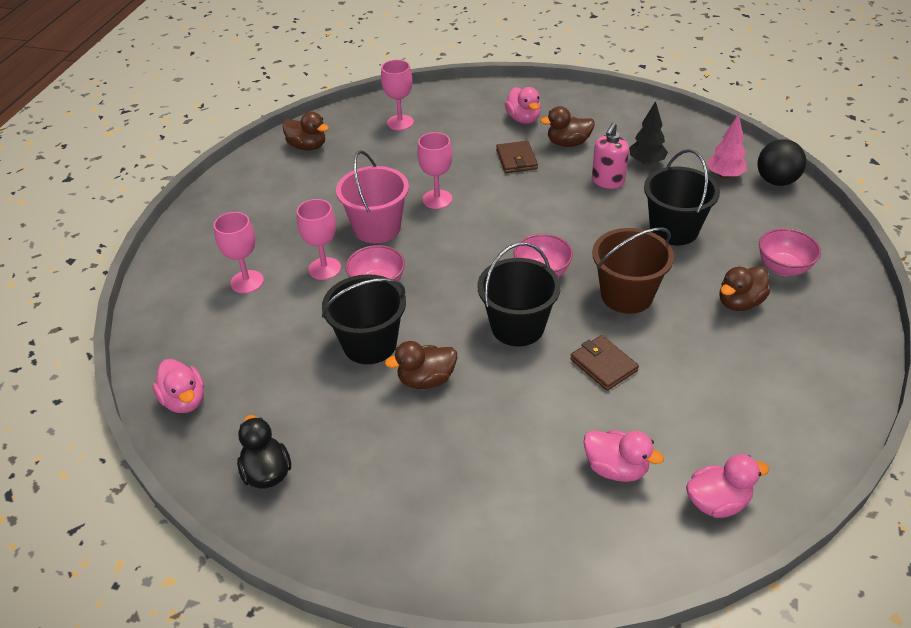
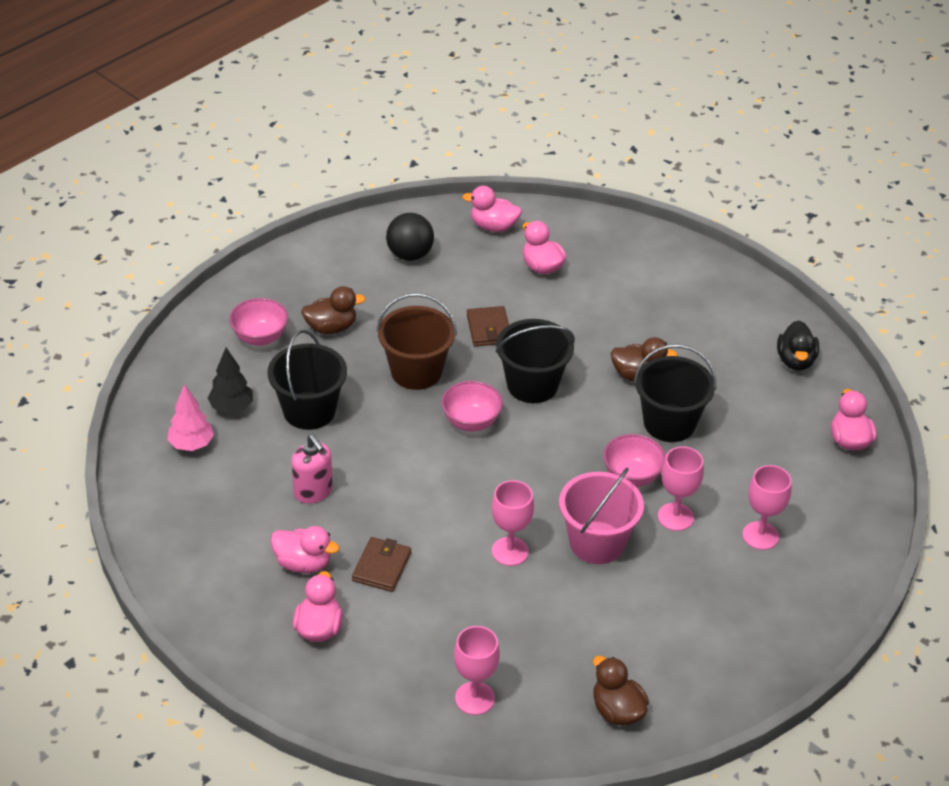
camera: 155 degrees left, 0 degrees up
(568, 143) = (303, 563): brown duck -> pink duck
(607, 181) = (313, 492): pink soap dispenser -> pink soap dispenser turned 90 degrees clockwise
(646, 162) = (248, 497): black tree -> black tree (231, 407)
(776, 181) = (151, 416): black ball -> black ball (410, 255)

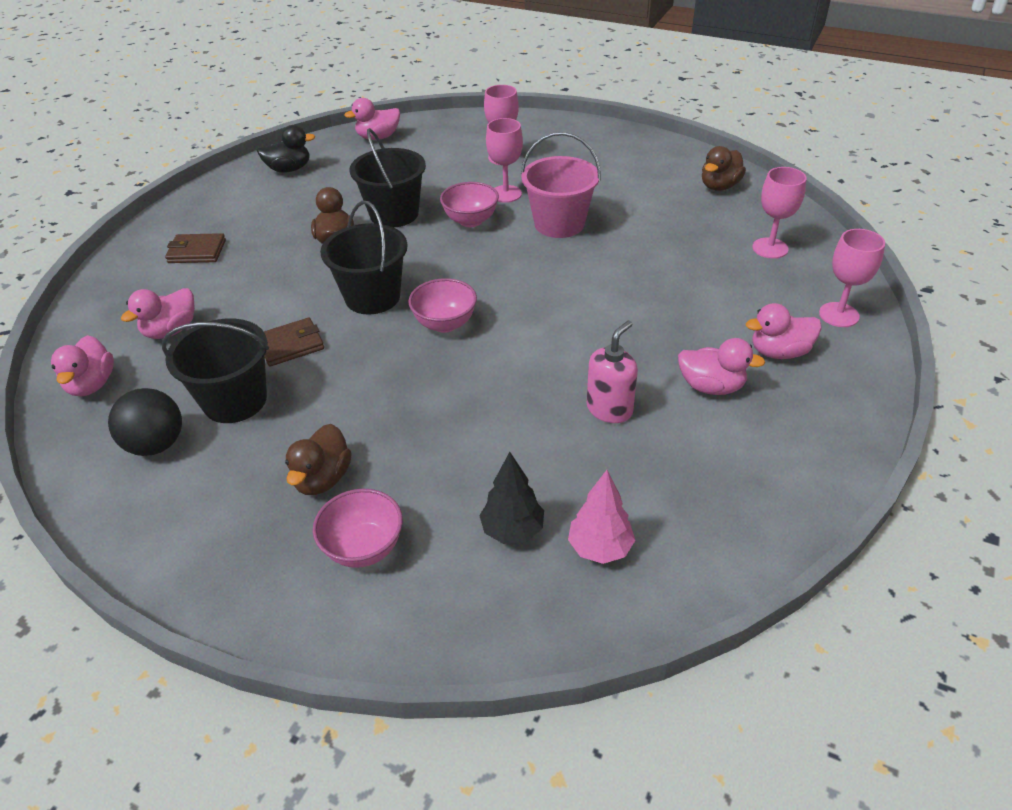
camera: 105 degrees left, 0 degrees up
(303, 563) = (711, 386): pink duck -> pink duck turned 105 degrees clockwise
(309, 411) = (484, 452): black bucket -> black bucket (235, 401)
(331, 327) = (322, 479): brown duck -> brown duck turned 135 degrees counterclockwise
(382, 567) = (675, 333): brown wallet -> brown wallet (197, 251)
(416, 372) = (381, 382): brown bucket -> none
(510, 551) = (600, 264): pink goblet -> pink goblet (839, 315)

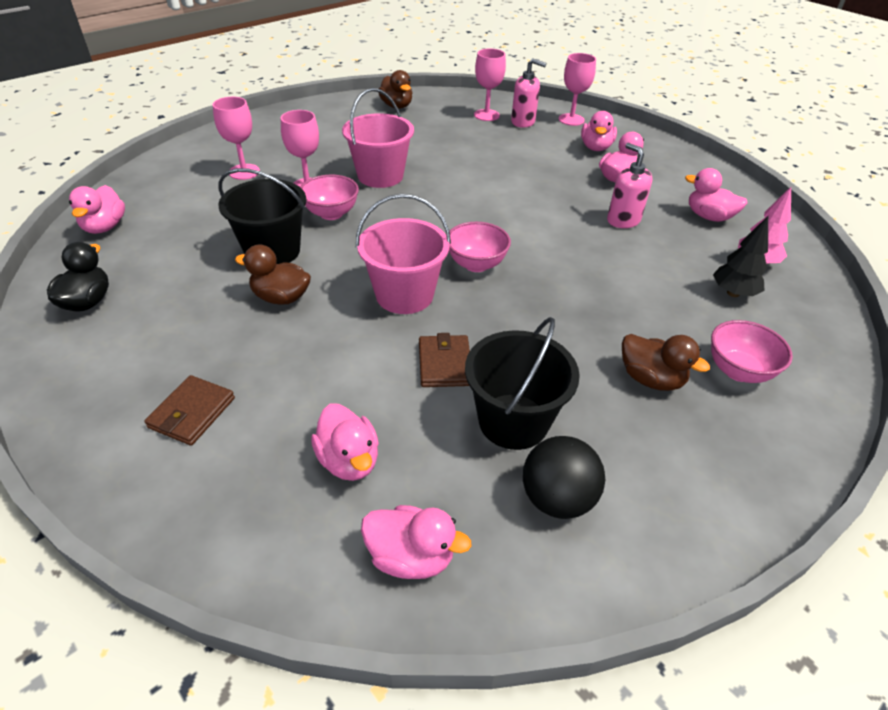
camera: 70 degrees left, 0 degrees up
(372, 297) = (404, 295): black bucket -> pink bucket
(684, 488) = (708, 217): none -> pink duck
(784, 279) = (523, 122): none -> pink soap dispenser

